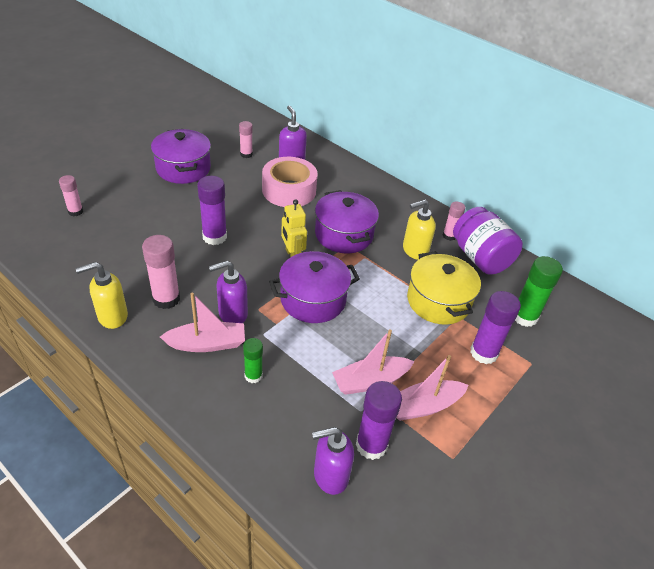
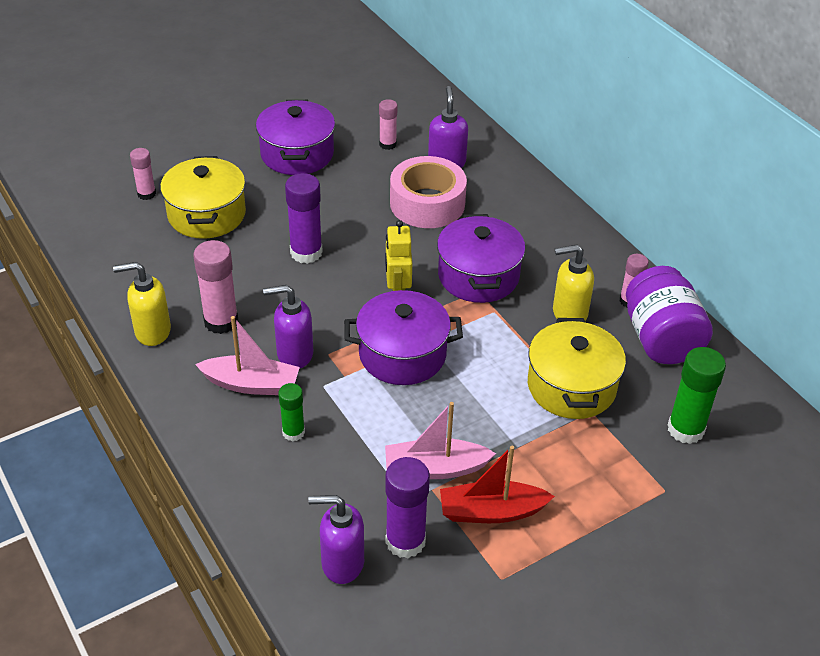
camera: 20 degrees right, 0 degrees up
(128, 220) = (207, 214): none -> yellow pot
(424, 406) = (491, 511): pink boat -> red boat
(483, 353) = (603, 464): purple glue stick -> none

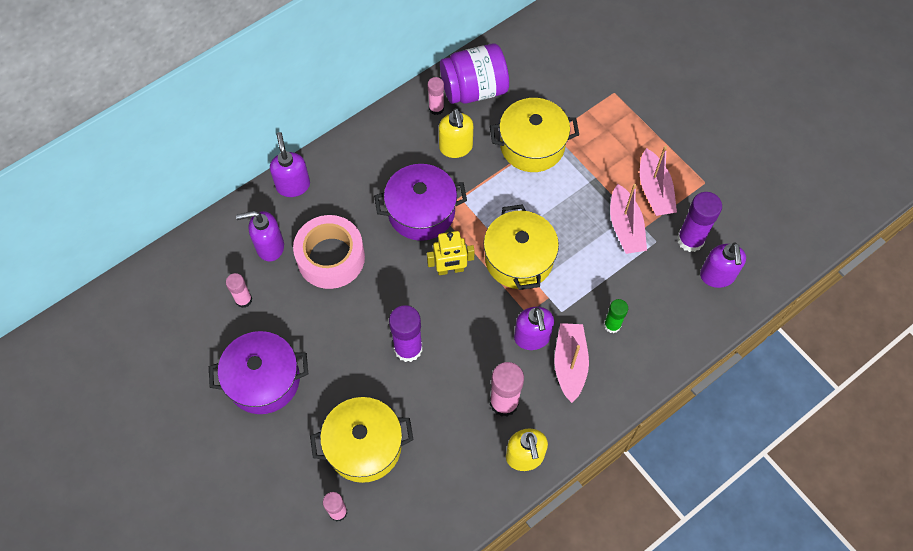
camera: 95 degrees left, 20 degrees up
(402, 354) = (519, 259): purple pot -> yellow pot
(491, 511) = (654, 190): red boat -> pink boat
(521, 181) = (293, 185): none -> purple soap dispenser
(685, 429) = (559, 78): green glue stick -> none

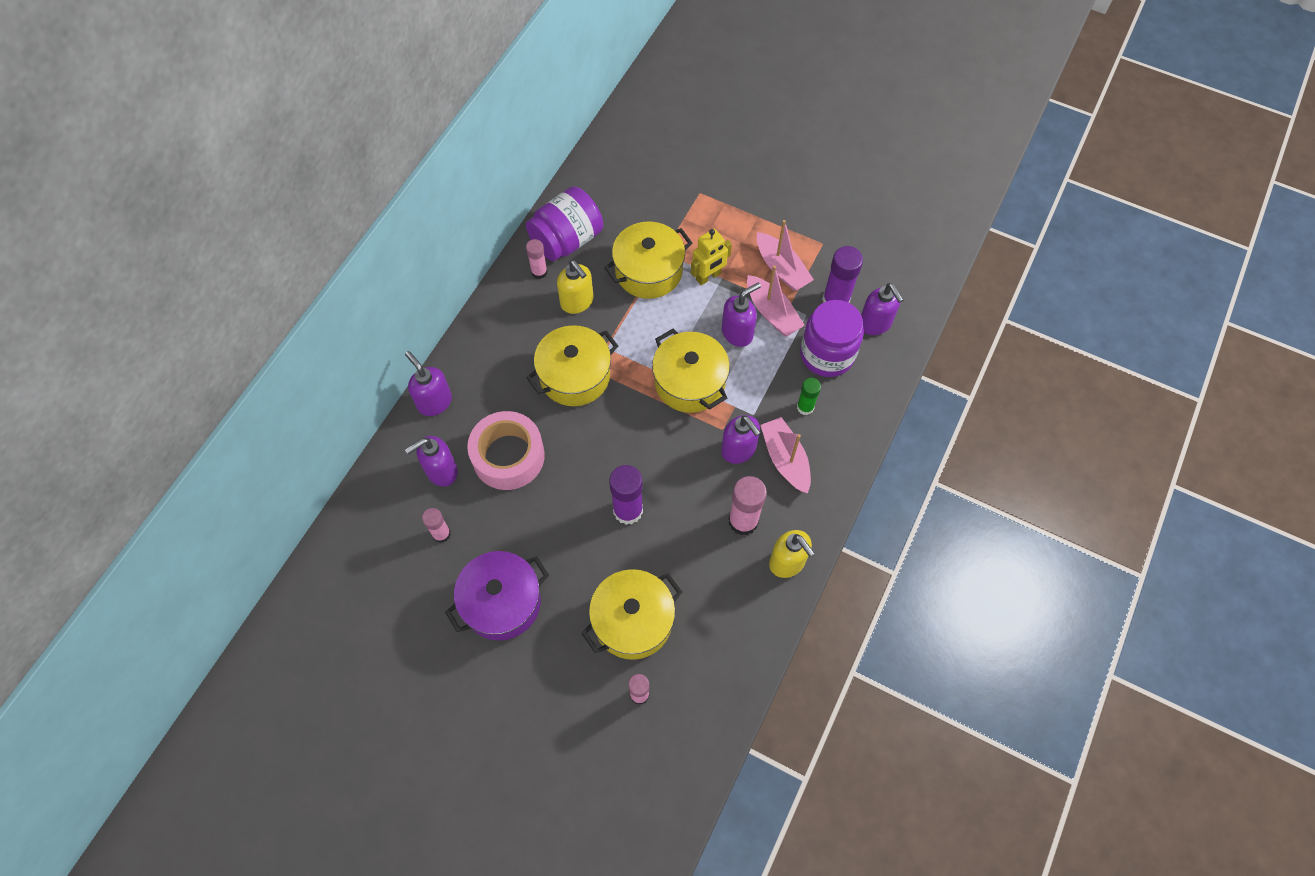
camera: 25 degrees left, 0 degrees up
(421, 212) = (575, 376): purple pot -> yellow pot
(450, 269) = (630, 419): yellow robot -> yellow robot (708, 277)
(584, 232) = (737, 333): none -> purple soap dispenser
(657, 285) = (827, 354): none -> purple jar

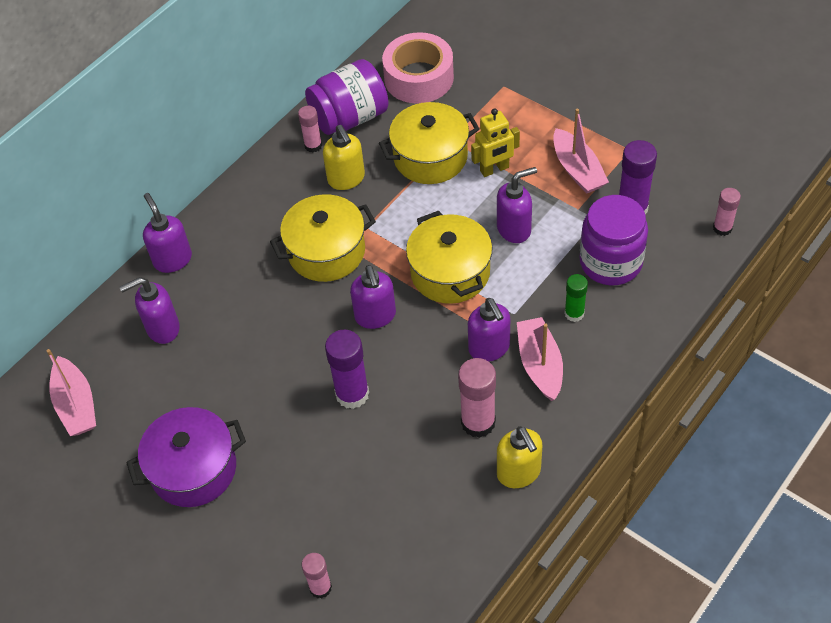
camera: 15 degrees right, 10 degrees down
(441, 534) = (147, 391): pink glue stick -> pink glue stick (722, 228)
(508, 456) = (236, 322): pink tape -> pink tape (419, 78)
(633, 621) = (331, 509): yellow pot -> none
(772, 313) = (557, 213): pink boat -> pink boat (76, 405)
(875, 324) = (672, 237): purple soap dispenser -> purple soap dispenser (375, 316)

